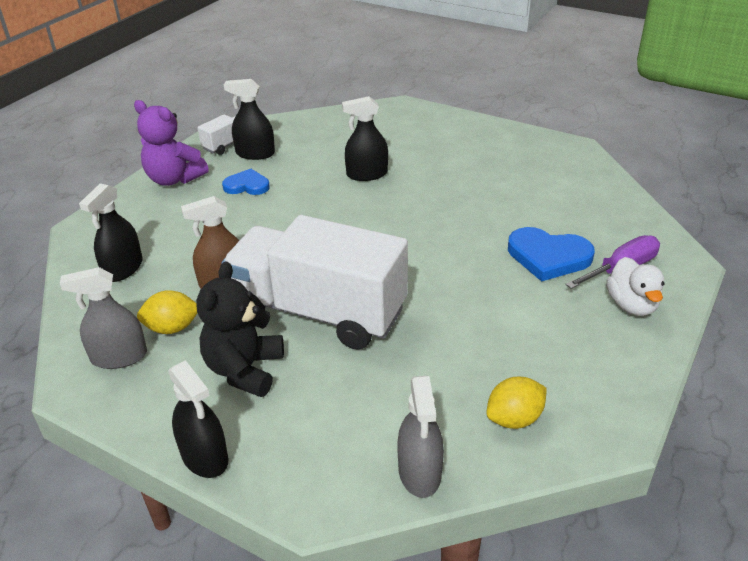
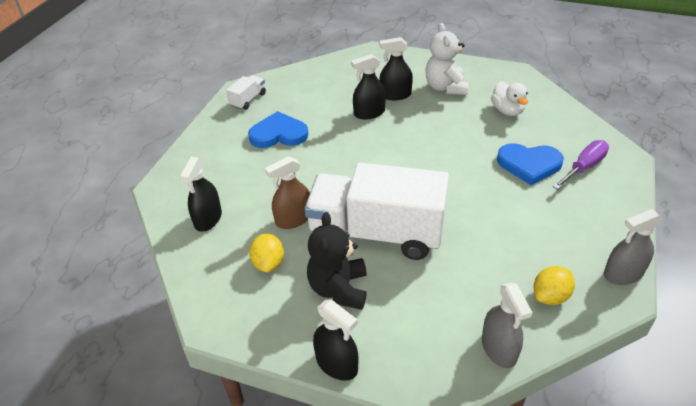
camera: 10 degrees left, 5 degrees up
(119, 357) = (236, 293): grey spray bottle -> grey spray bottle (623, 274)
(172, 328) = (268, 263): yellow lemon -> yellow lemon turned 75 degrees counterclockwise
(174, 179) = (217, 135): purple teddy bear -> none
(247, 185) = (278, 134): blue heart -> blue heart, size x1.57
(255, 153) = (274, 105): black spray bottle -> black spray bottle (395, 95)
(475, 156) = (445, 87): none -> white teddy bear
(631, 305) = (600, 195): white duck -> white duck (507, 111)

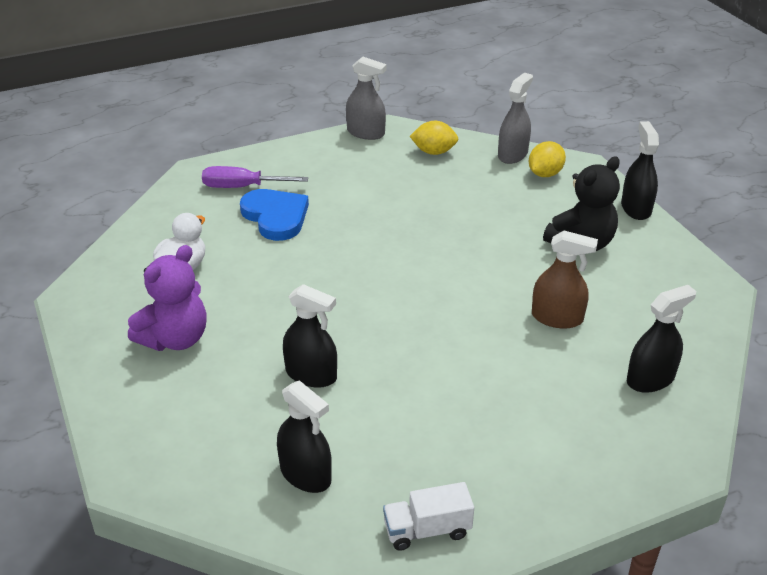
camera: 135 degrees left, 5 degrees down
(268, 263) = (623, 297): yellow lemon -> yellow lemon (545, 174)
(278, 134) = (455, 430): blue heart -> none
(376, 233) = (495, 257): white truck -> none
(395, 95) = (241, 375): black spray bottle -> black spray bottle (305, 474)
(445, 87) = (175, 339): white teddy bear -> purple teddy bear

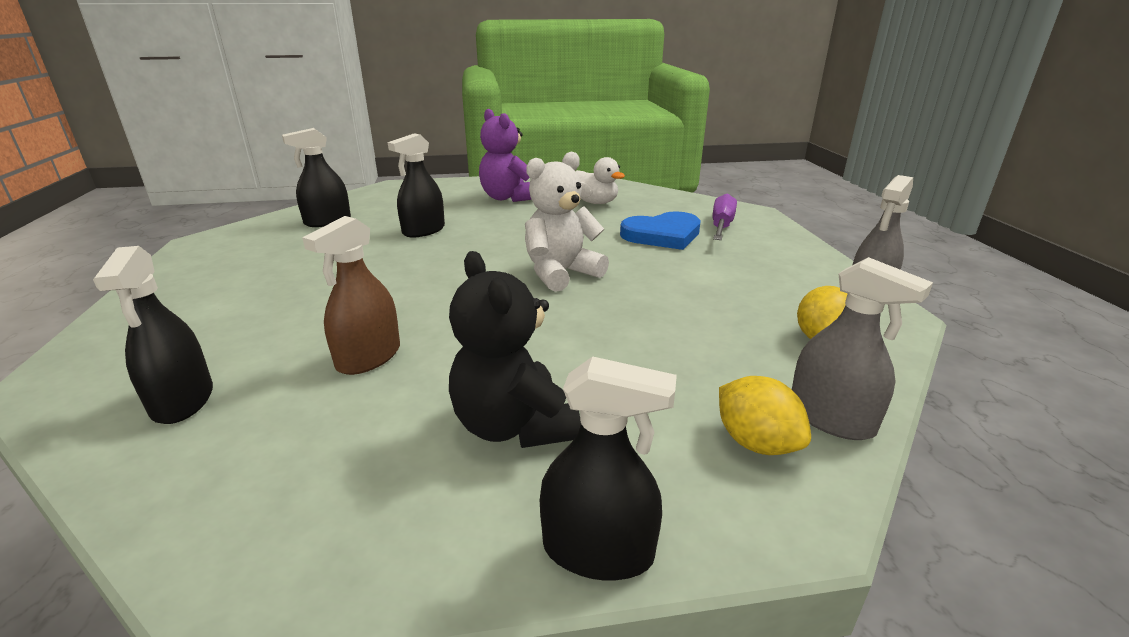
camera: 105 degrees right, 10 degrees down
(384, 260) = (561, 273): none -> white teddy bear
(427, 530) = (219, 249): white truck -> none

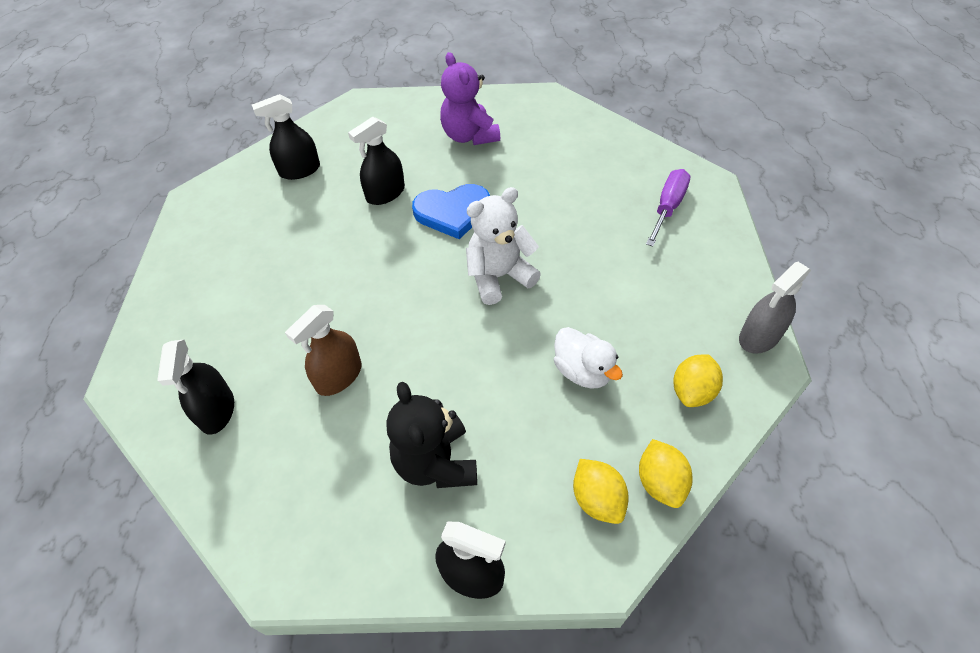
camera: 10 degrees right, 25 degrees up
(596, 202) = (555, 152): white duck -> white duck (582, 371)
(662, 235) = (605, 219): blue heart -> blue heart (452, 212)
(831, 418) = (660, 482): grey spray bottle -> yellow lemon

